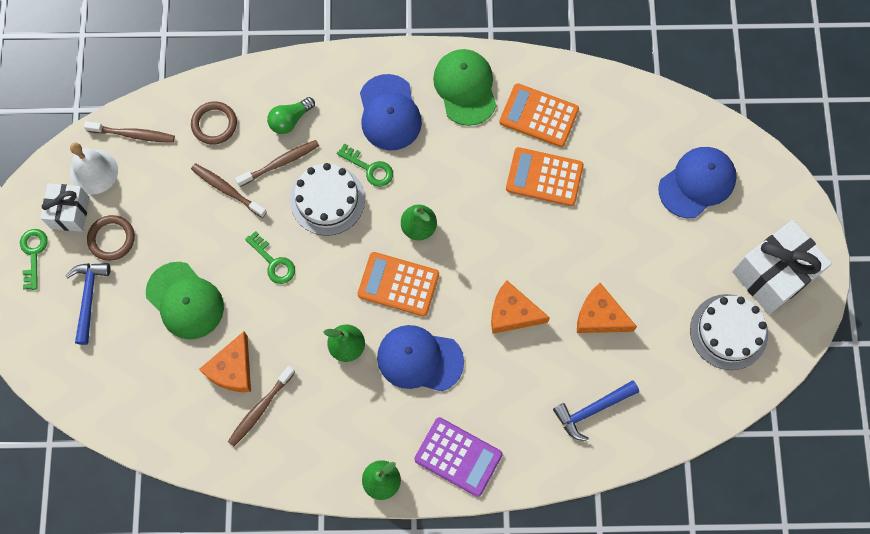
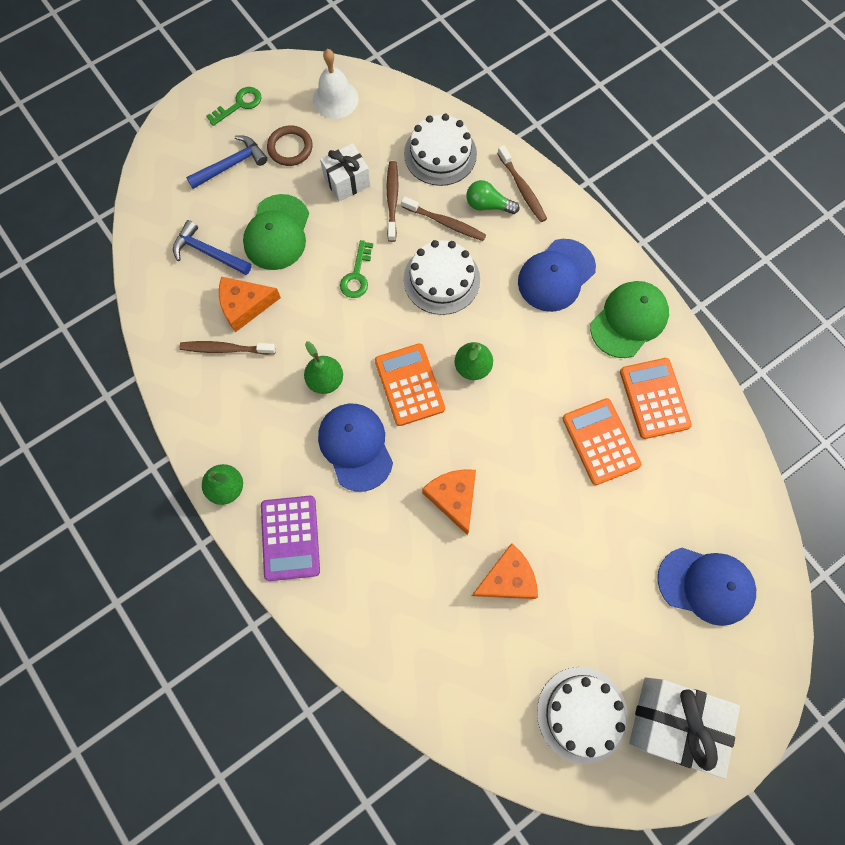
camera: 55 degrees right, 0 degrees up
(70, 212) = (290, 106): white gift -> white gift (347, 181)
(133, 134) = (386, 104): brown toothbrush -> brown toothbrush (522, 189)
(214, 124) = (440, 154): brown ring -> white cake
(369, 168) = (494, 293): green key -> none
(592, 410) = (413, 630): blue hammer -> blue hammer (208, 252)
(600, 316) = (507, 578): orange cheese -> orange cheese turned 75 degrees clockwise

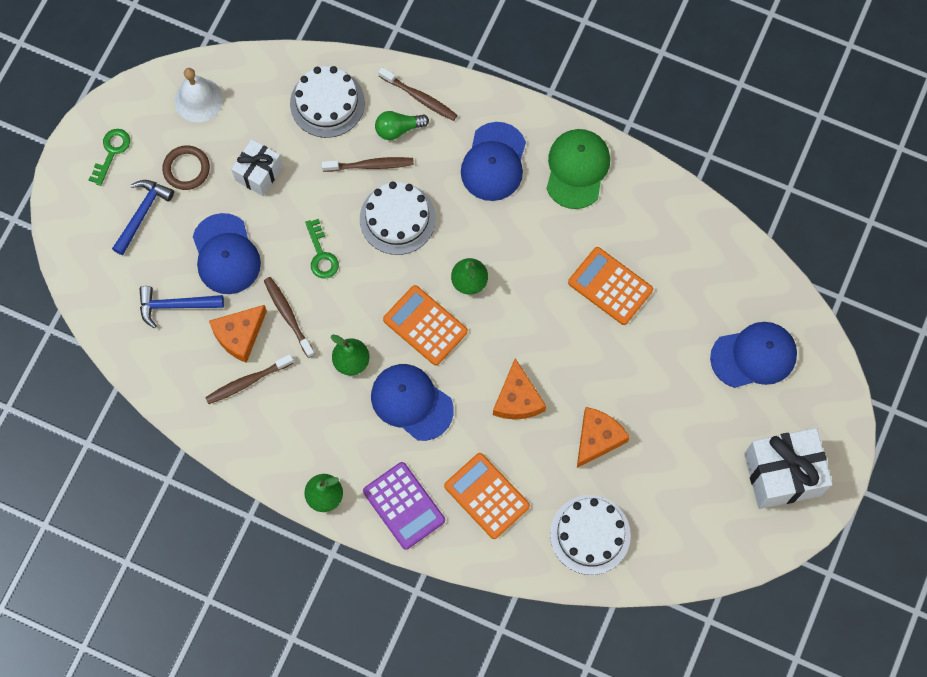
camera: 30 degrees left, 0 degrees up
(277, 233) = (226, 254): green cap -> blue cap
(392, 200) = (310, 169): brown toothbrush -> brown toothbrush (288, 316)
(453, 498) = (517, 399): orange cheese -> orange cheese turned 135 degrees counterclockwise
(582, 714) = (712, 507): white cake -> white cake (590, 534)
(654, 398) = (634, 226): orange calculator -> orange calculator (486, 496)

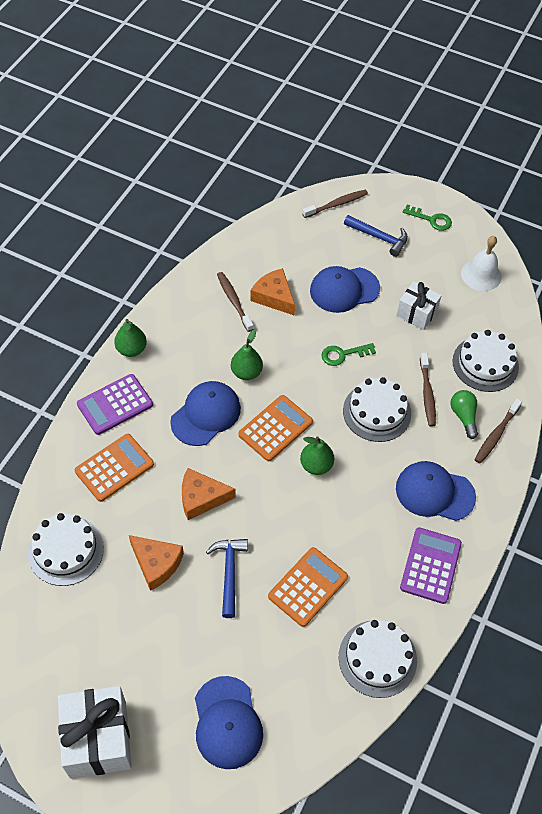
camera: 90 degrees right, 15 degrees down
(175, 305) = (301, 256): blue hammer -> blue hammer (229, 573)
(186, 169) = (419, 266): brown ring -> none
(288, 316) = (289, 330): brown toothbrush -> brown toothbrush (336, 204)
(577, 169) = (430, 565): green cap -> purple calculator
(678, 220) = (377, 658): none -> white cake

